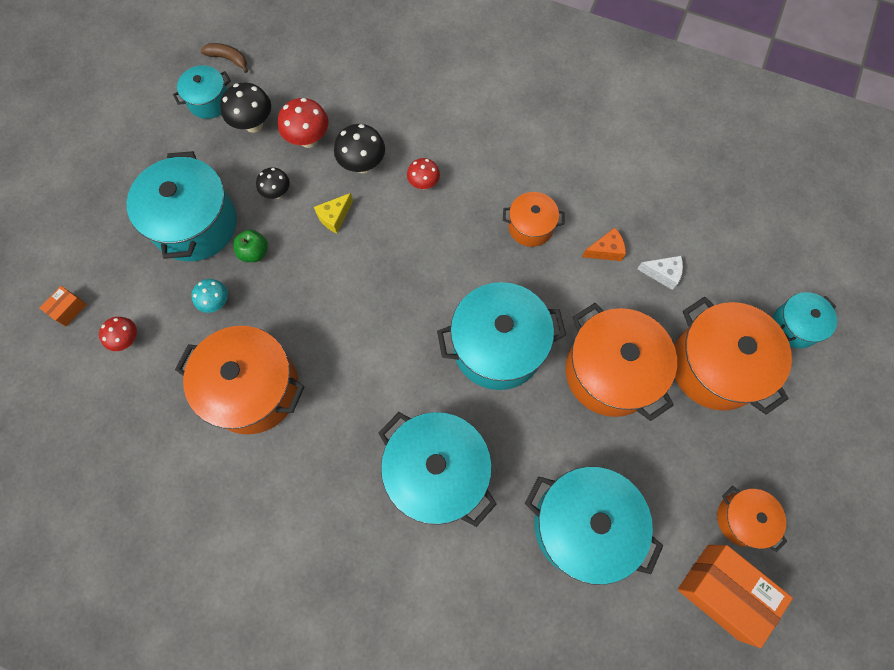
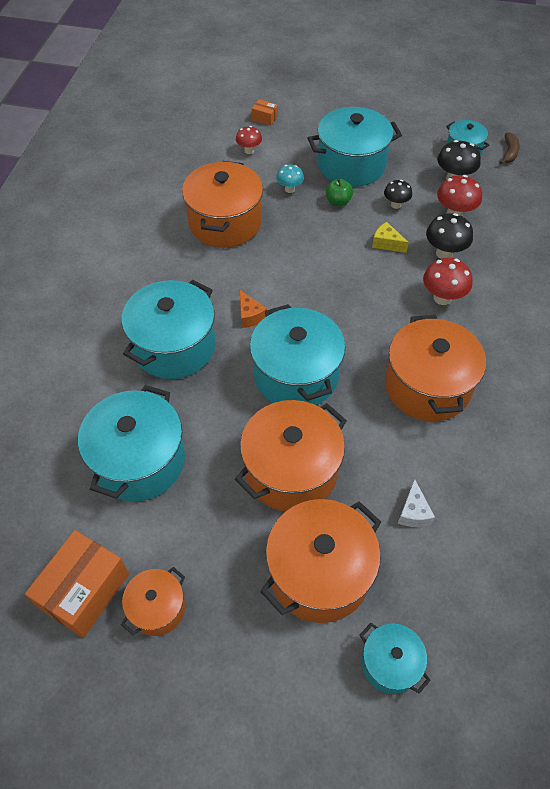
camera: 80 degrees right, 15 degrees down
(424, 184) = (442, 298): red mushroom -> red mushroom, size x1.55
(530, 227) = (427, 386): orange pot -> orange pot, size x1.87
(605, 250) = (423, 455): orange cheese -> orange cheese (250, 316)

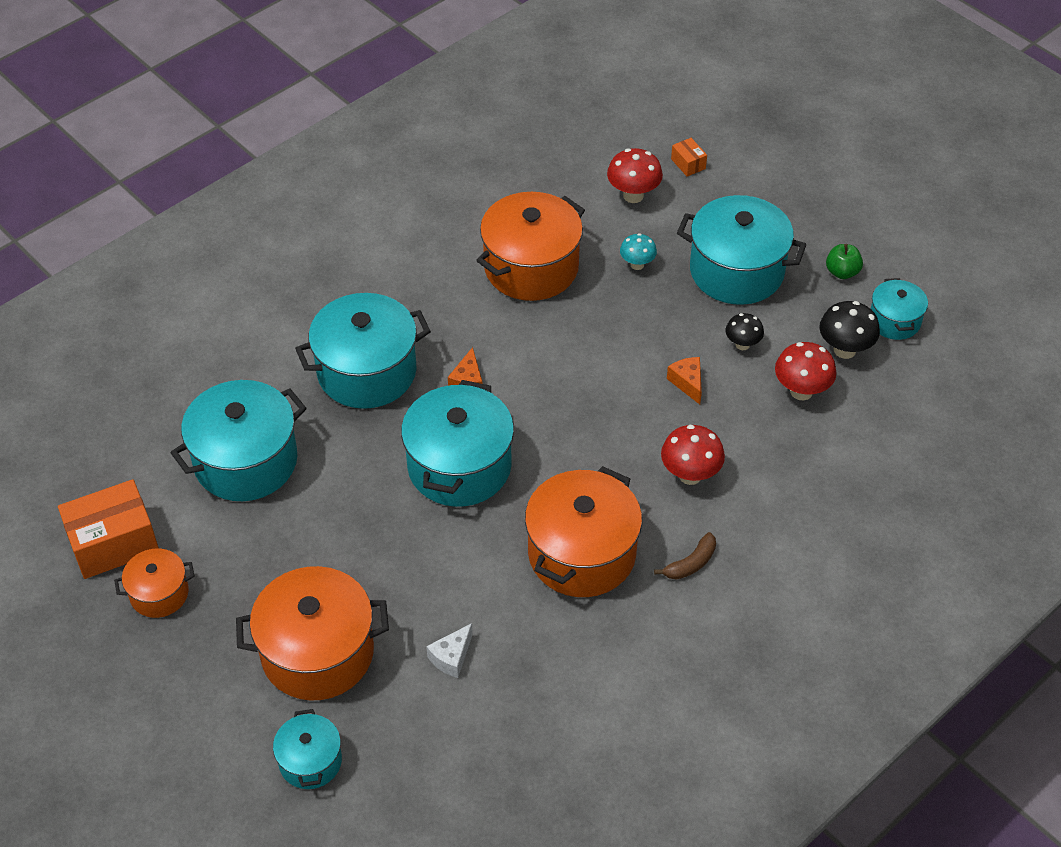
camera: 35 degrees right, 5 degrees down
(249, 150) = (633, 195): red mushroom -> red mushroom, size x1.55
(291, 471) = (373, 551): orange pot -> none
(338, 202) = (678, 307): green apple -> green apple (842, 272)
(386, 243) = (687, 383): yellow cheese -> orange cheese
(444, 253) = (743, 428): black mushroom -> none
(509, 153) = (951, 353): brown banana -> brown banana (690, 563)

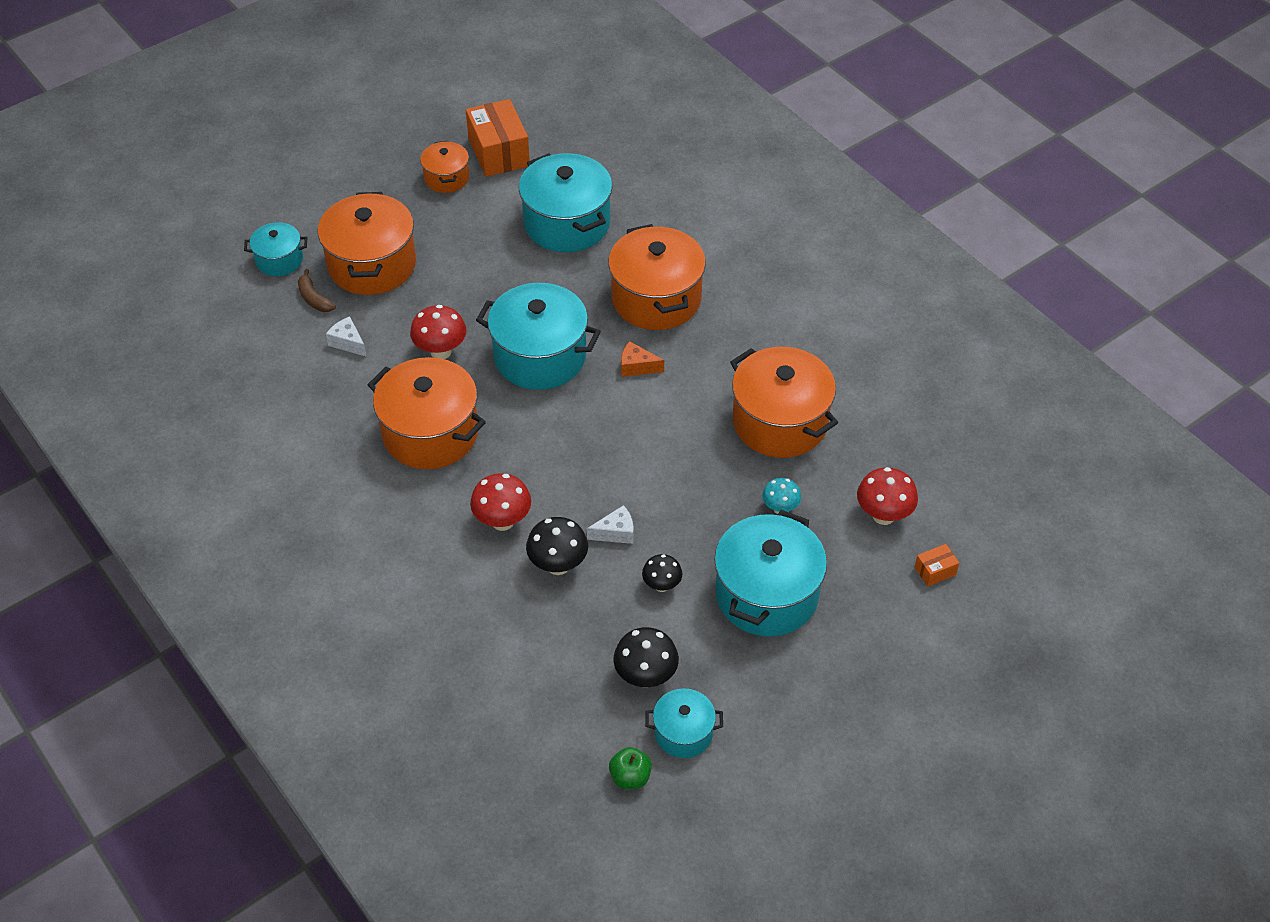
camera: 95 degrees right, 0 degrees up
(367, 371) = (656, 299): turquoise pot -> orange pot
(687, 383) = (616, 533): orange cheese -> white cheese
(690, 563) = (403, 510): brown banana -> brown banana (314, 298)
(735, 424) = (558, 565): none -> black mushroom
(801, 391) = (593, 628): red mushroom -> red mushroom (441, 351)
(842, 272) = (760, 694): green apple -> green apple (630, 777)

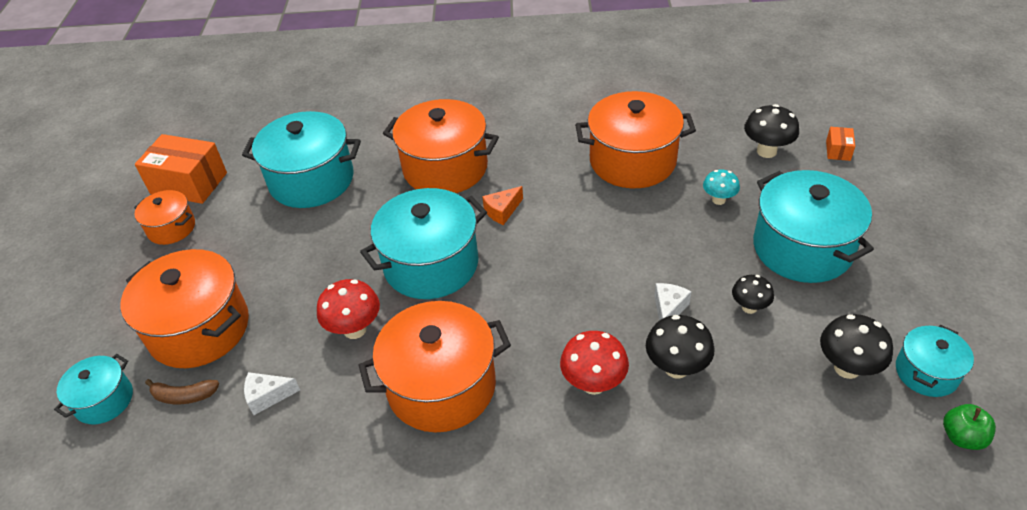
camera: 50 degrees left, 5 degrees down
(883, 515) = (766, 151): red mushroom -> black mushroom

